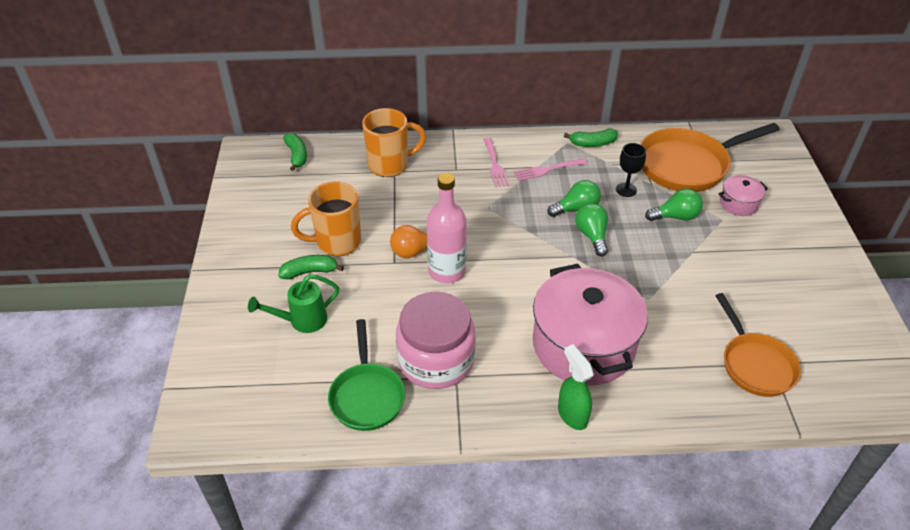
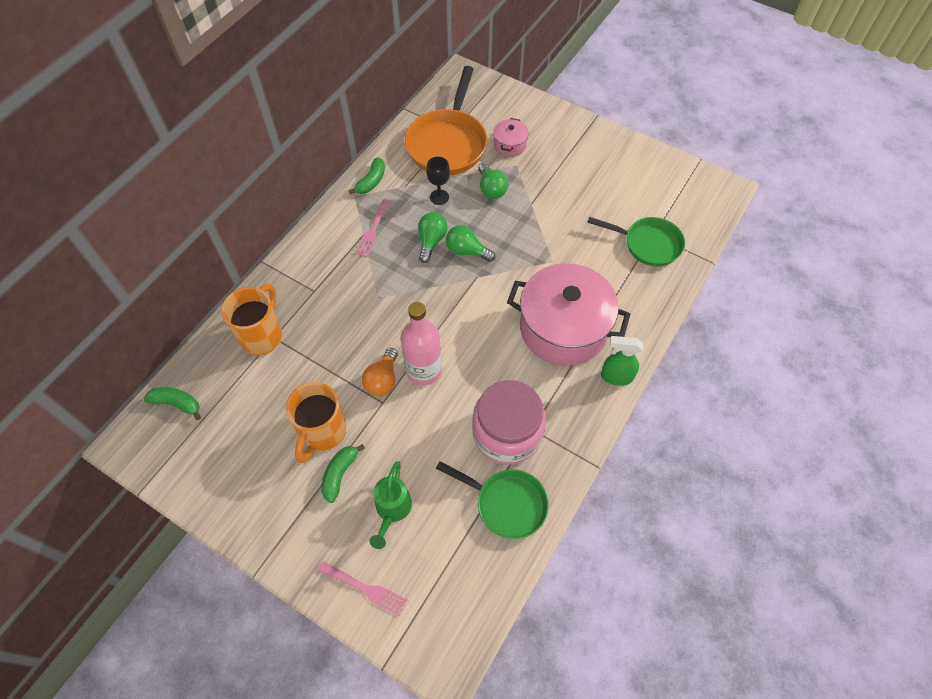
camera: 55 degrees left, 15 degrees up
(495, 165) = (334, 260): pink fork -> pink fork (366, 589)
(675, 217) = (491, 189): green light bulb -> green light bulb turned 135 degrees clockwise
(755, 364) = (648, 244): orange pan -> green pan

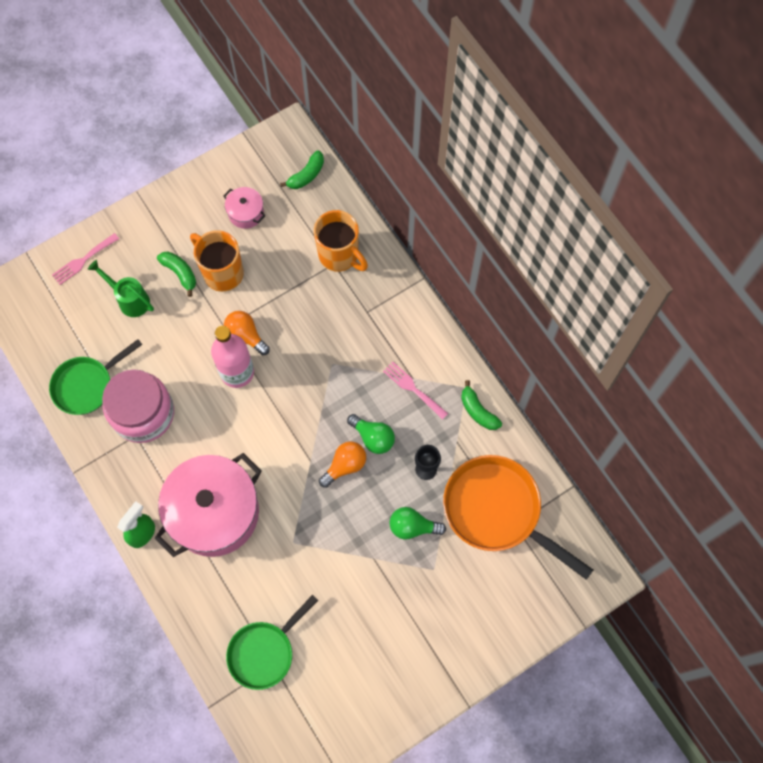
camera: 115 degrees right, 10 degrees up
(467, 251) = (345, 466): green light bulb -> orange light bulb
(509, 145) = (465, 577): pink pot -> pink pot (246, 213)

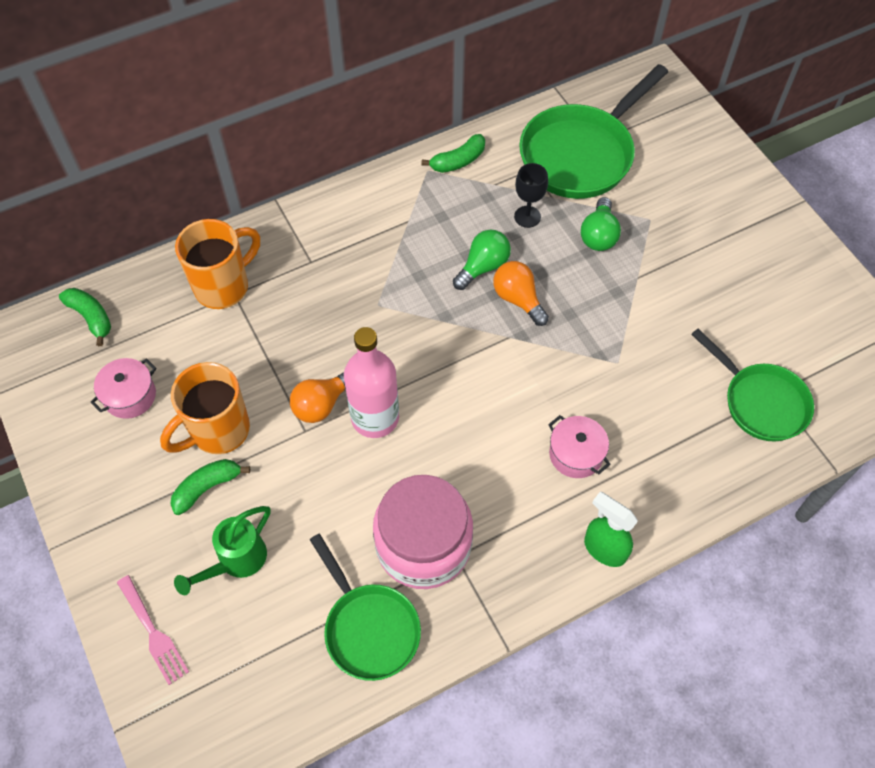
camera: 85 degrees left, 10 degrees down
(214, 512) = (576, 454): pink pot -> pink pot, size x0.44
(413, 389) = (422, 221): pink fork -> none
(497, 511) = (581, 154): orange pan -> green pan

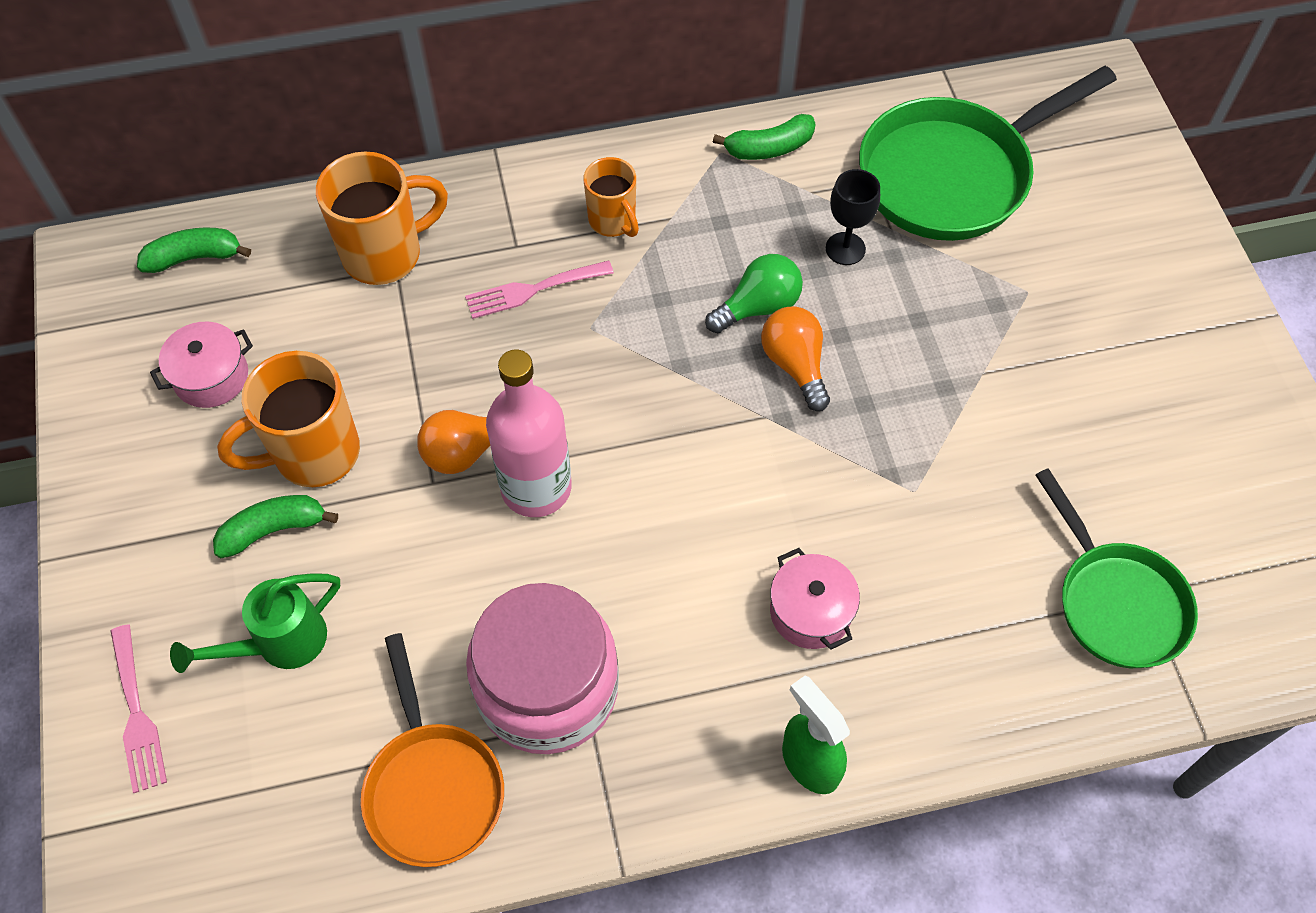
camera: 15 degrees right, 0 degrees up
(91, 317) = (194, 257): green banana -> green banana turned 75 degrees counterclockwise
(331, 288) = (533, 290): none -> pink fork
(369, 628) = (433, 788): green pan -> orange pan
(370, 231) = (613, 221): none -> orange mug
(598, 235) = (943, 298): green light bulb -> none

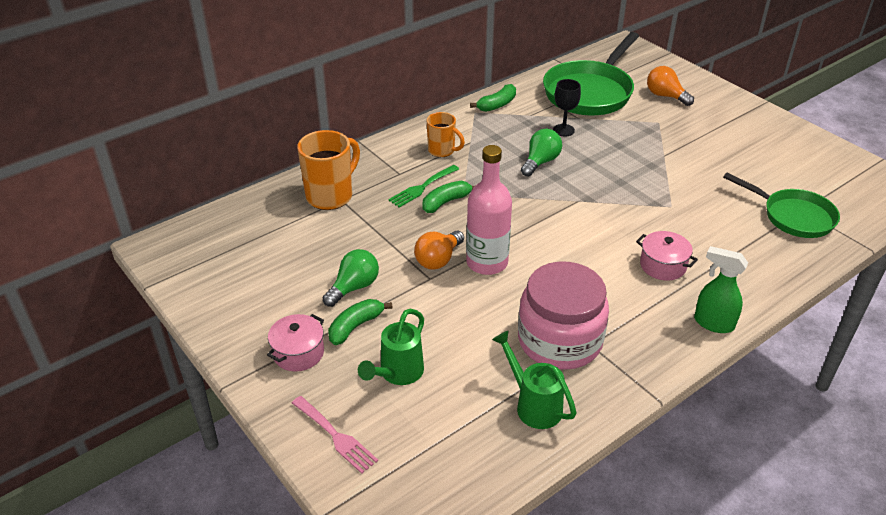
camera: 25 degrees left, 20 degrees down
(194, 257) = (221, 227): green banana -> green banana (446, 202)
(211, 377) = (268, 274): pink pot -> pink pot (298, 353)
(314, 454) = (354, 287): orange mug -> green light bulb
(433, 788) = (533, 405): orange pan -> green watering can
(533, 290) = (422, 187): pink fork -> green fork
(795, 365) = (576, 177): orange light bulb -> orange light bulb (665, 96)

